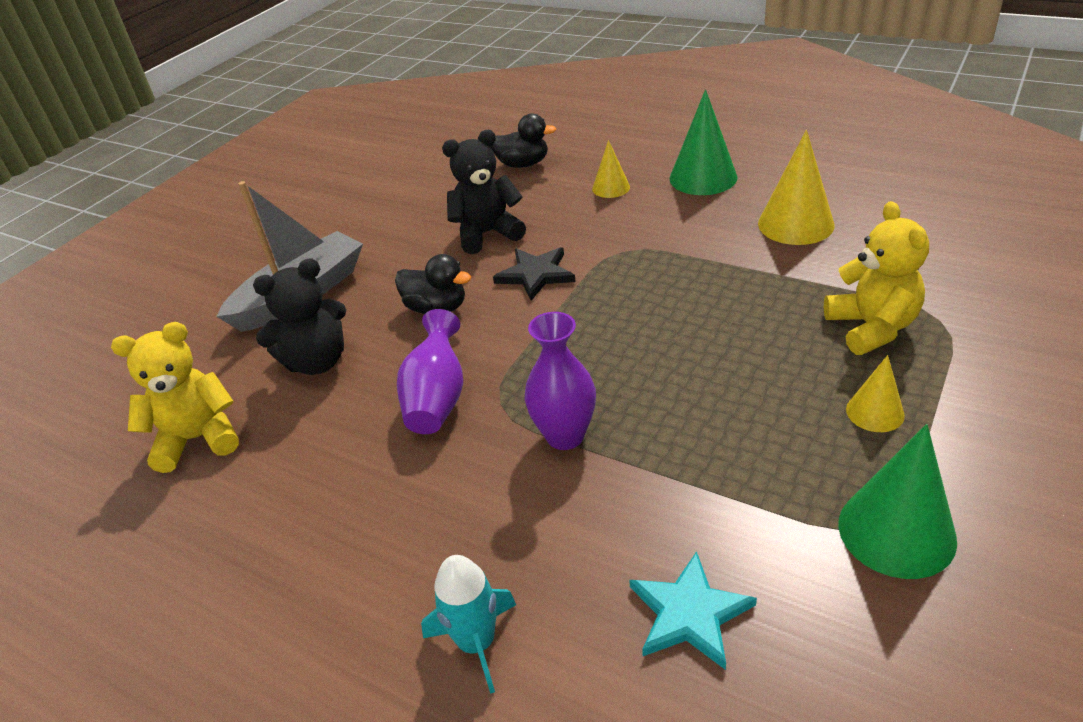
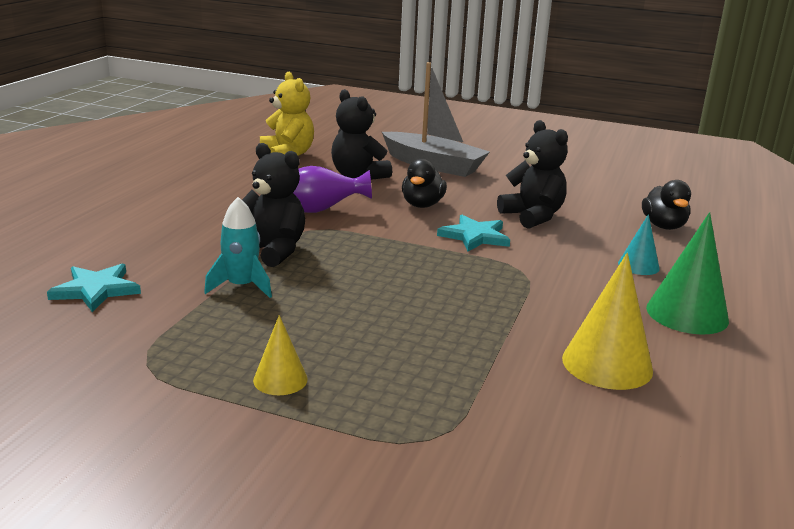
camera: 75 degrees right, 15 degrees down
(476, 642) = (105, 231): turquoise rocket -> turquoise rocket (241, 286)
(536, 274) = (475, 236): black star -> turquoise star
(565, 436) = (272, 251): purple vase -> black teddy bear
(611, 188) = (638, 266): yellow cone -> turquoise cone
(871, 328) = (411, 392): yellow teddy bear -> none
(896, 531) = (136, 373): green cone -> none

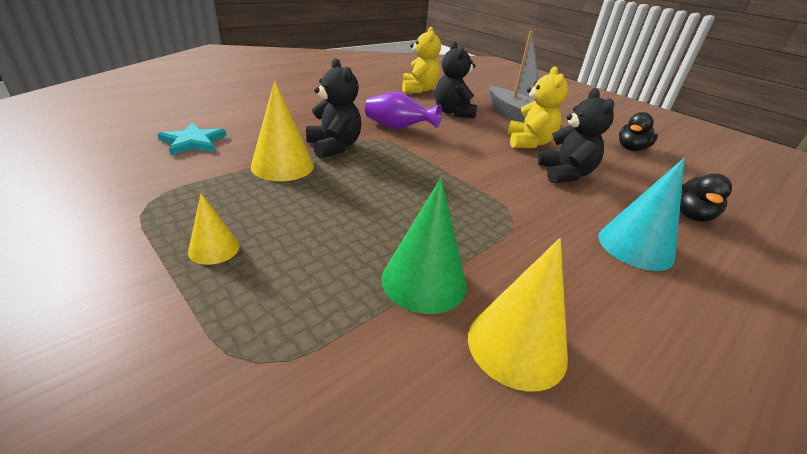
camera: 25 degrees right, 10 degrees up
(241, 286) = (282, 166): turquoise rocket -> yellow cone
(422, 205) = (479, 143): black duck -> black duck (631, 149)
(471, 192) = (529, 143): none -> yellow teddy bear
(475, 236) = (499, 177): turquoise star -> none
(638, 266) = (635, 246): turquoise cone -> turquoise cone, size x1.76
(687, 314) = (655, 317): green cone -> green cone (424, 281)

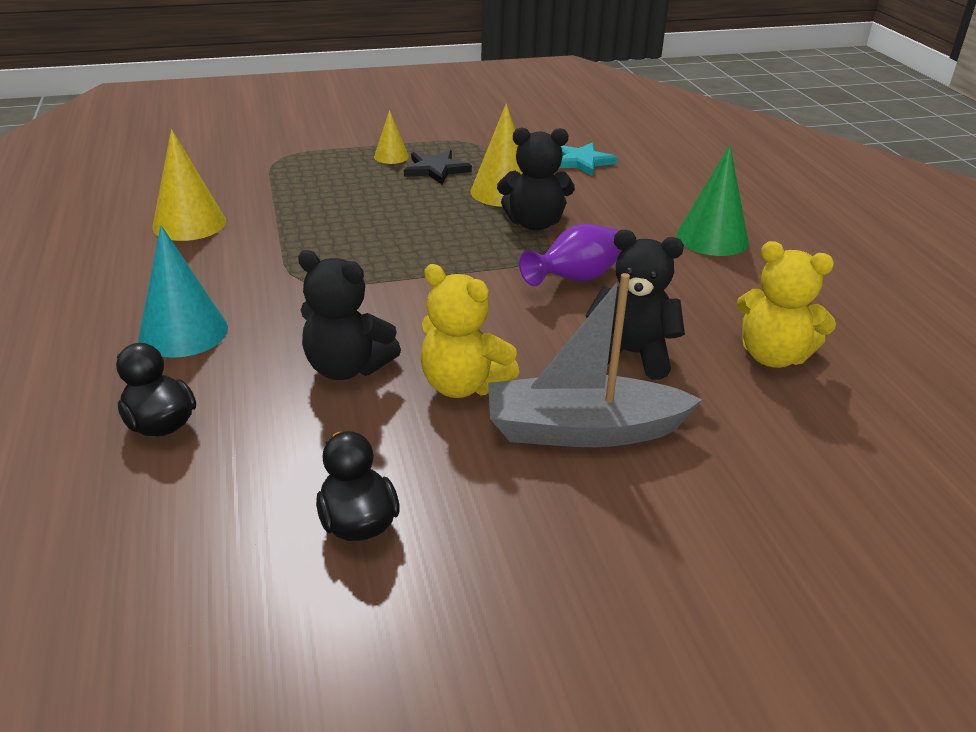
camera: 120 degrees right, 0 degrees up
(244, 208) = (436, 169): none -> black star
(424, 281) = (278, 212): green cone -> green cone (712, 238)

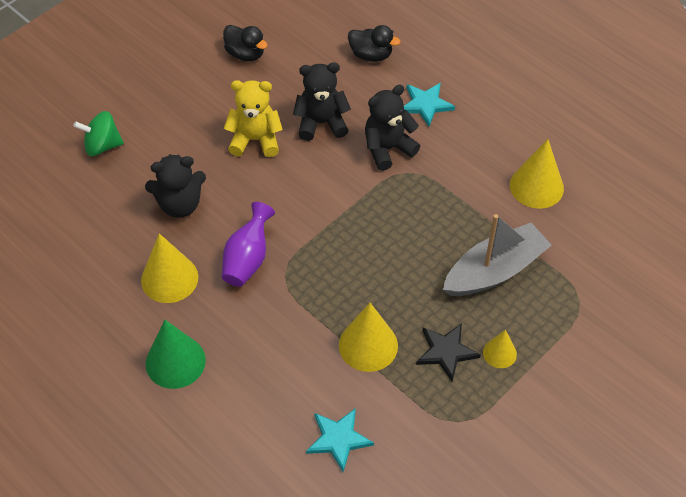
camera: 150 degrees right, 20 degrees up
(183, 332) = (425, 104): turquoise cone -> turquoise star
(534, 223) = (315, 311): black teddy bear -> black teddy bear (388, 148)
(583, 430) = (180, 140): grey boat -> grey boat (494, 270)
(686, 294) = (169, 278): none -> yellow cone
(725, 475) = (102, 146): none -> green spinning top
(773, 356) = (98, 243): yellow teddy bear -> none

